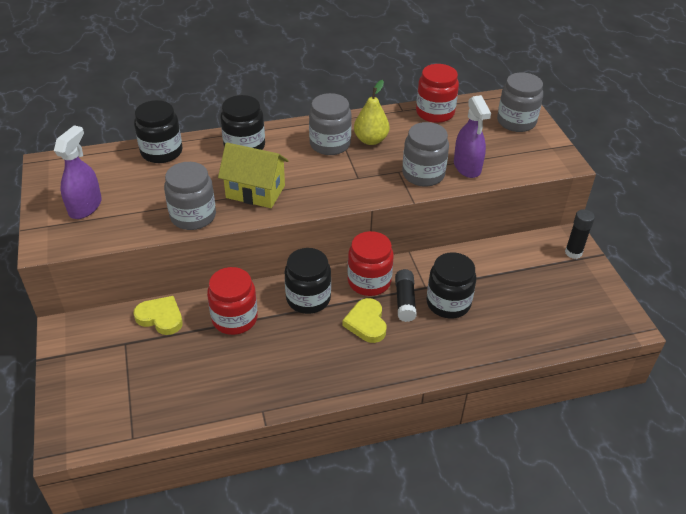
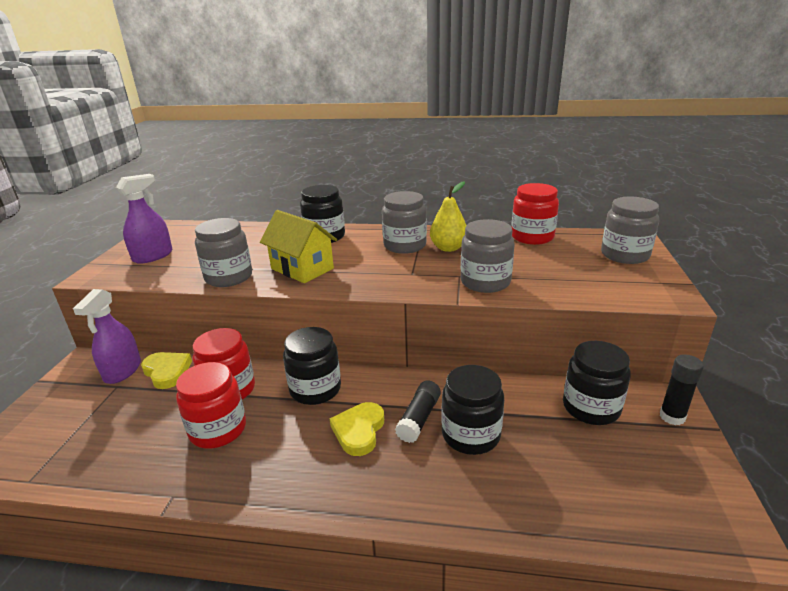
camera: 25 degrees right, 15 degrees down
(161, 152) = (252, 231): black jar -> black jar (591, 407)
(369, 281) = (391, 388): red jar -> red jar (218, 429)
(467, 167) = (542, 283): purple spray bottle -> purple spray bottle (123, 371)

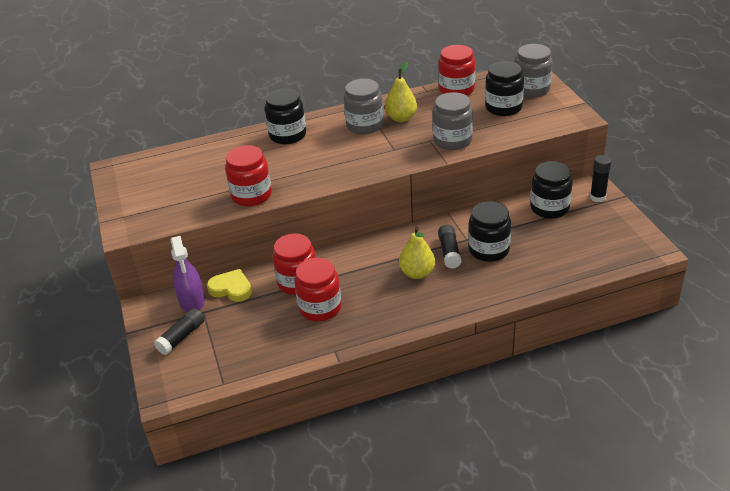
camera: 25 degrees left, 10 degrees up
(68, 405) = (182, 337): none -> black glue stick
(153, 256) = (154, 198): purple spray bottle -> none
(229, 277) = (251, 195): grey jar -> red jar
(302, 269) = (304, 170): yellow house -> none
(315, 389) = (362, 259): black jar -> black jar (503, 107)
(359, 431) = (417, 273): yellow heart -> yellow pear

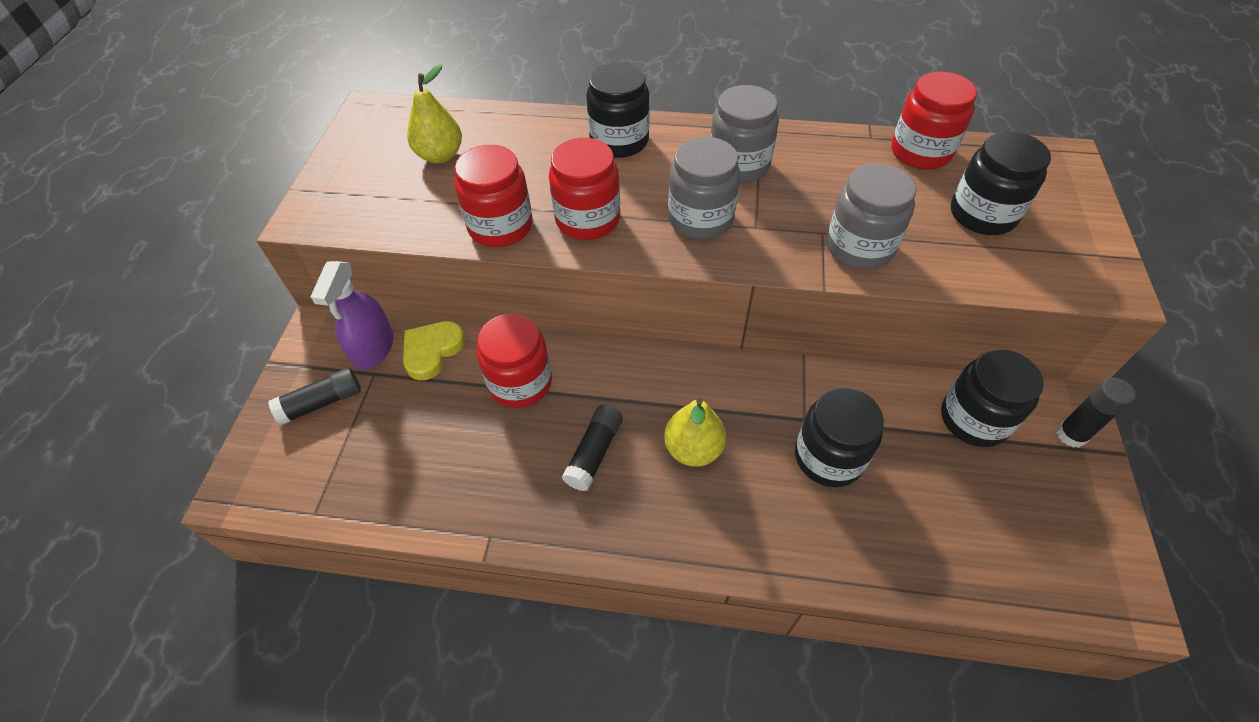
camera: 25 degrees right, 15 degrees up
(231, 288) = (432, 351): yellow heart -> yellow heart turned 105 degrees counterclockwise
(320, 308) = (520, 444): red jar -> red jar (587, 219)
(401, 118) = (802, 173): yellow pear -> yellow pear (440, 155)
(449, 252) = (764, 431): black glue stick -> black glue stick (594, 452)
(531, 89) = (1052, 196): grey jar -> grey jar (700, 219)

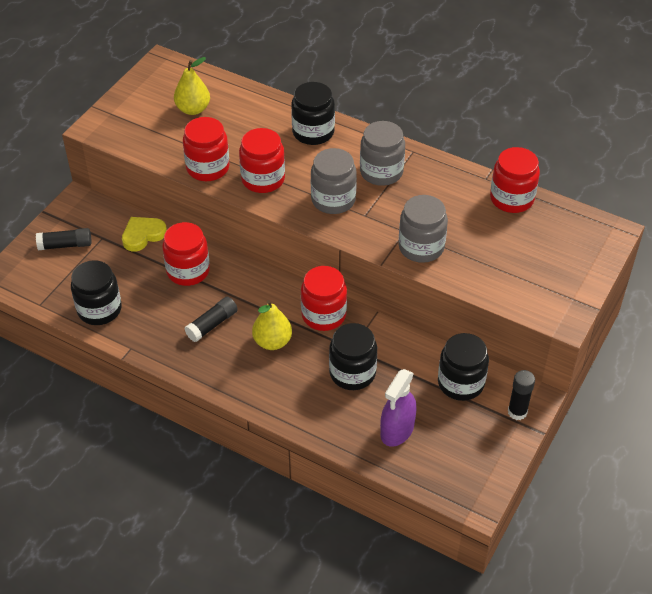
camera: 20 degrees right, 5 degrees down
(373, 348) = (108, 222): purple spray bottle -> purple spray bottle (397, 430)
(739, 384) = (323, 315): none -> red jar
(982, 214) = (518, 251): black jar -> black jar (99, 309)

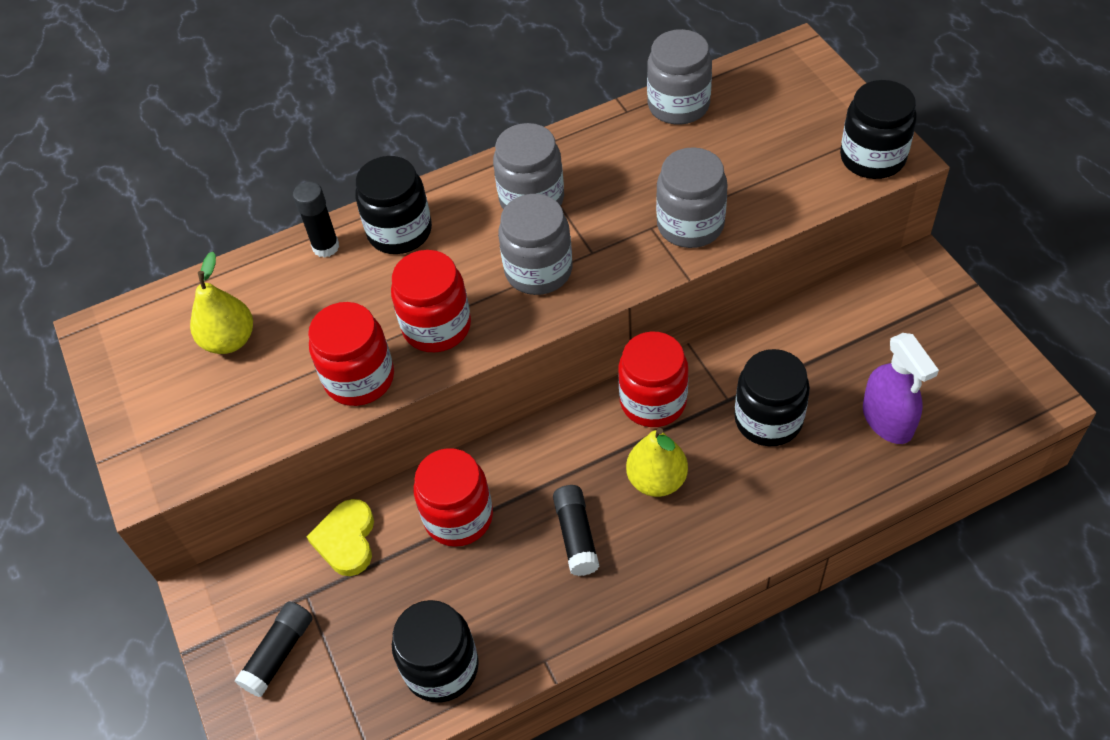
camera: 50 degrees left, 5 degrees up
(460, 383) = (855, 320): black jar -> black jar (872, 158)
(511, 199) = (678, 105): red jar -> grey jar
(517, 412) = (931, 291): black glue stick -> black glue stick (326, 247)

